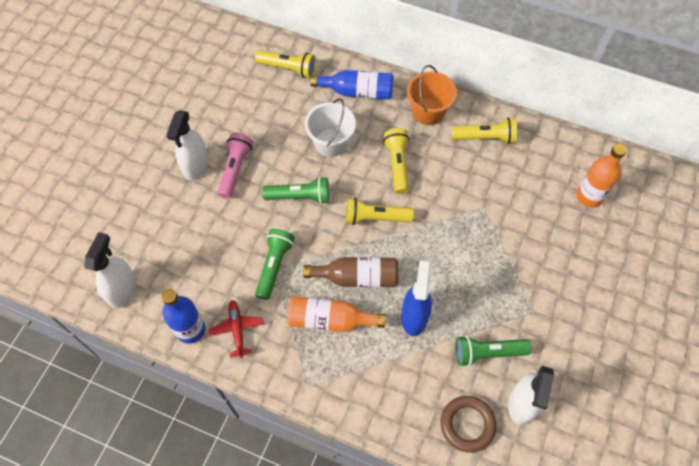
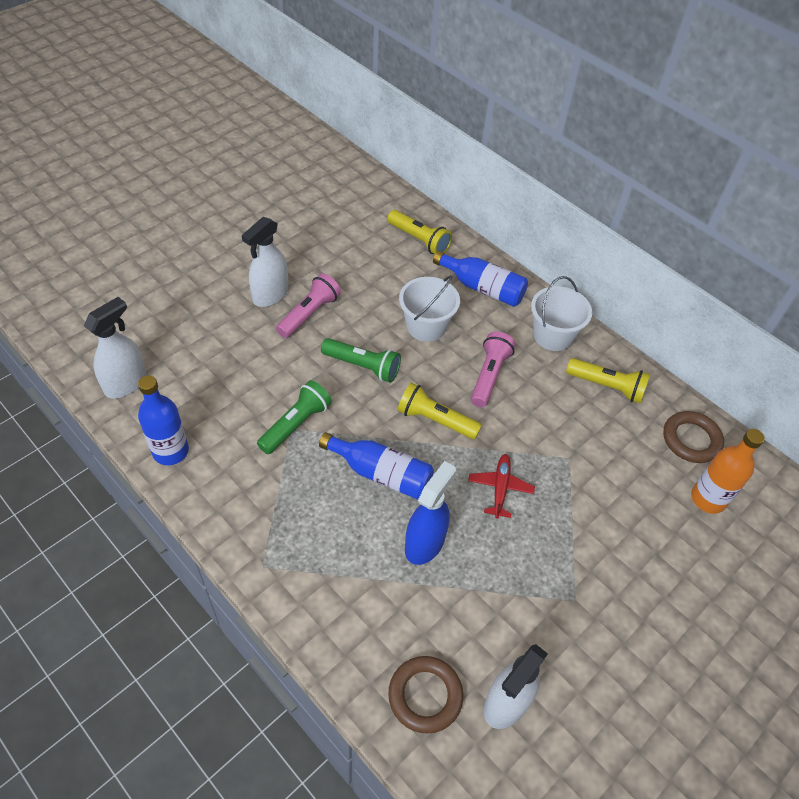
camera: 20 degrees right, 10 degrees down
(237, 329) = (219, 472): red plane -> red plane (500, 488)
(330, 320) = (326, 505): orange bottle -> none
(357, 277) = (381, 473): brown bottle -> blue bottle
(397, 165) = (489, 376): yellow flashlight -> pink flashlight
(428, 111) = (553, 335): orange bucket -> white bucket
(487, 353) = (493, 623): green flashlight -> none
(560, 155) = (691, 440): none -> brown ring

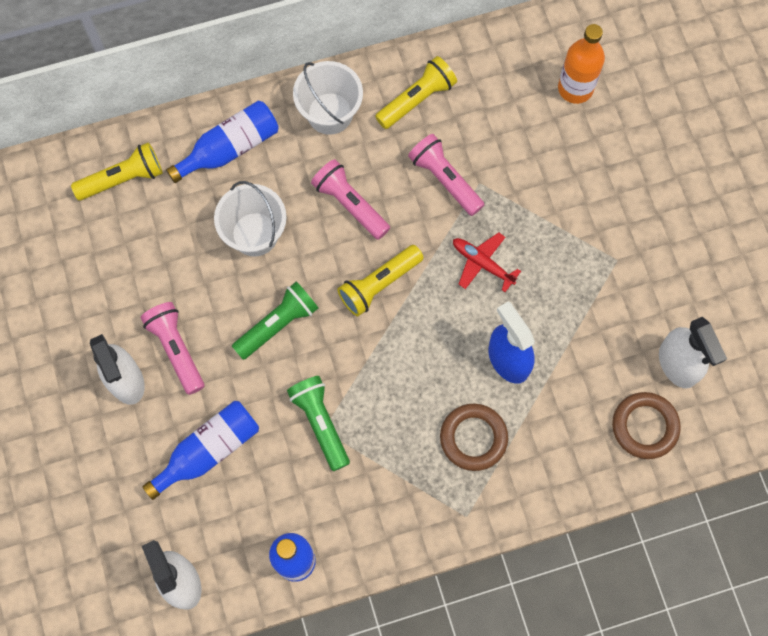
camera: 60 degrees left, 20 degrees up
(381, 473) = (417, 365): blue bottle -> blue bottle (208, 451)
(554, 432) = (445, 179): none -> pink flashlight
(691, 440) = (510, 62): brown ring -> brown ring (473, 438)

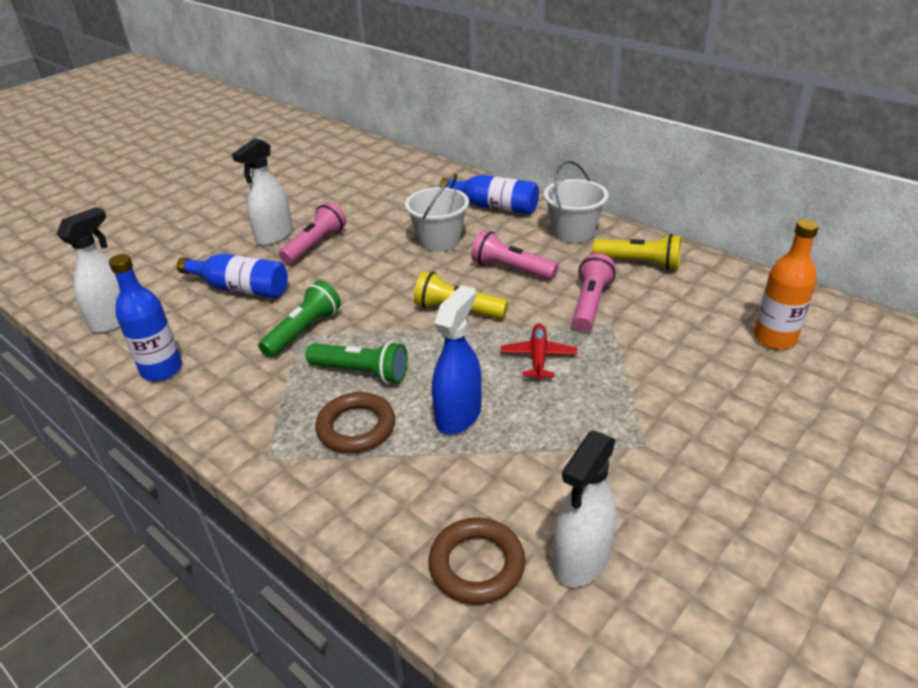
camera: 60 degrees right, 35 degrees down
(123, 179) = (425, 181): yellow flashlight -> none
(277, 324) = (374, 277): green flashlight -> green flashlight (361, 372)
(350, 204) = (511, 269): pink flashlight -> pink flashlight turned 75 degrees counterclockwise

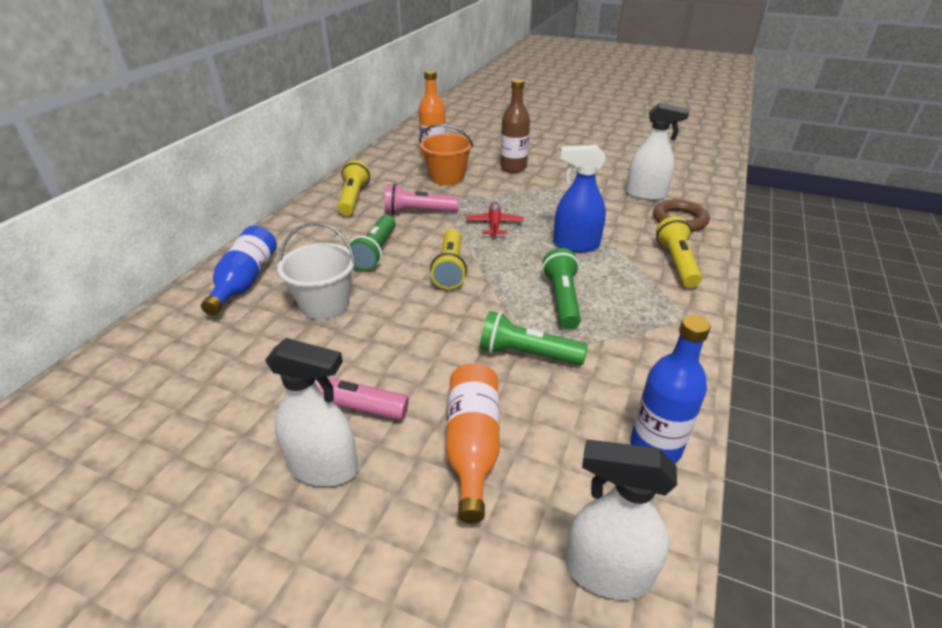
camera: 110 degrees left, 0 degrees up
(240, 289) = (473, 445): blue bottle -> orange bottle
(356, 427) = (622, 285): brown ring -> none
(369, 500) = (676, 263): none -> yellow flashlight
(511, 269) = (375, 252): pink flashlight -> green flashlight
(538, 357) = (494, 224): red plane -> red plane turned 105 degrees clockwise
(573, 232) = (303, 230): white bucket -> none
(691, 340) = (447, 177): none -> orange bucket
(722, 415) = (513, 167): none -> brown bottle

